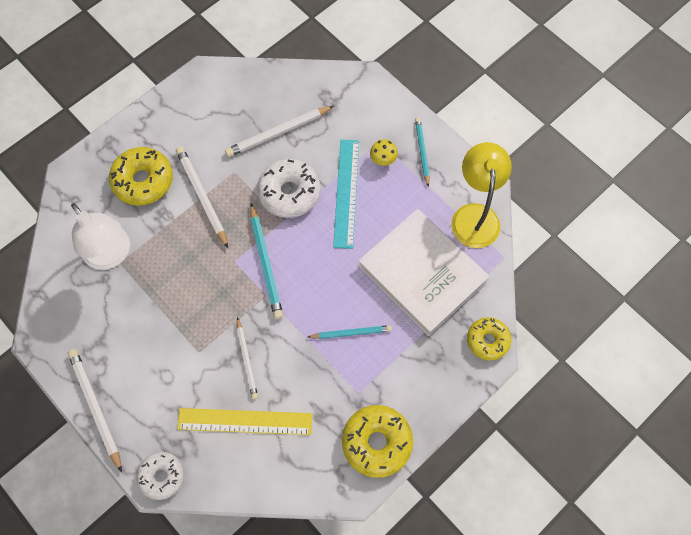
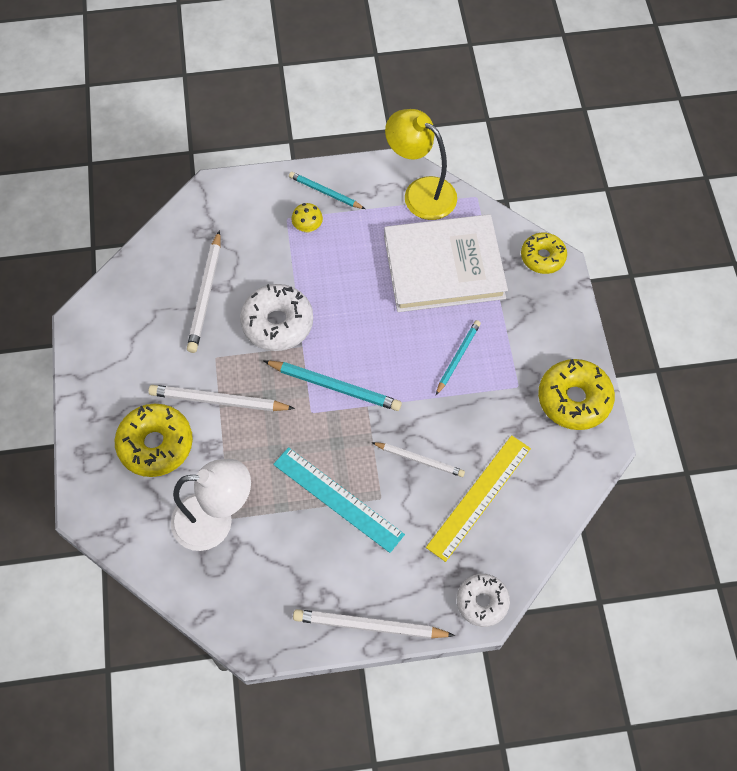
camera: 55 degrees left, 5 degrees down
(346, 193) = (316, 277): turquoise ruler -> turquoise ruler (338, 499)

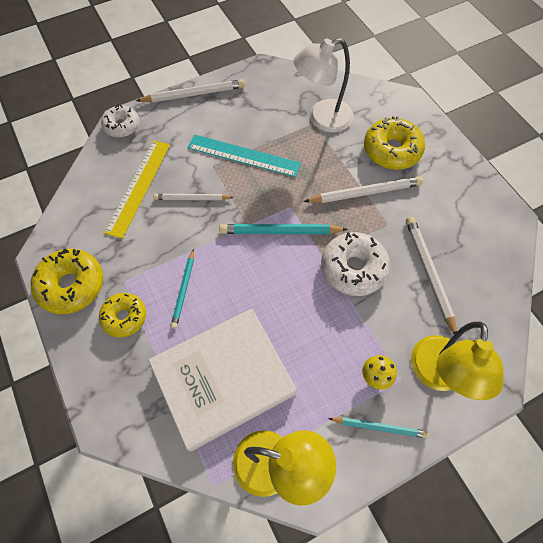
camera: 160 degrees right, 0 degrees up
(254, 211) = (438, 375): none -> yellow lamp
(542, 257) = (122, 428): yellow donut -> yellow donut (124, 317)

